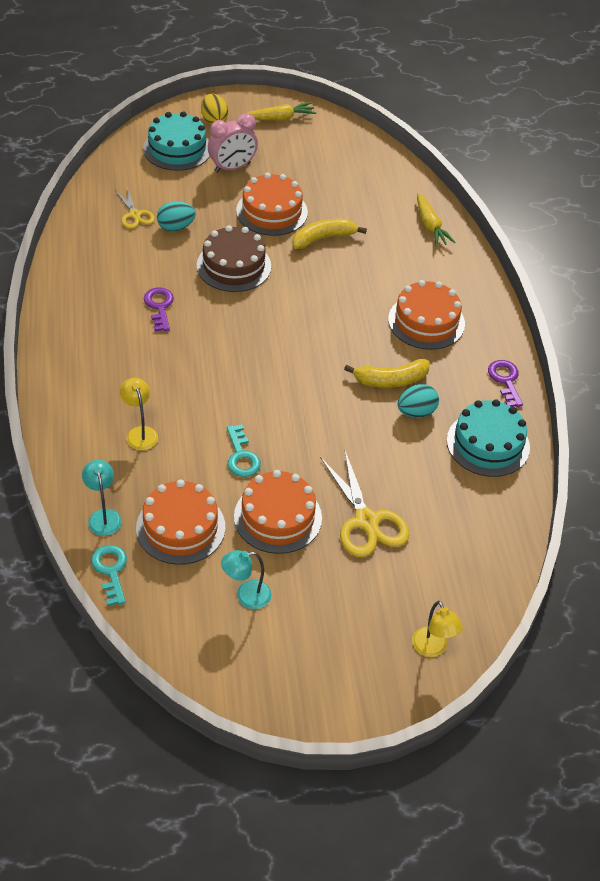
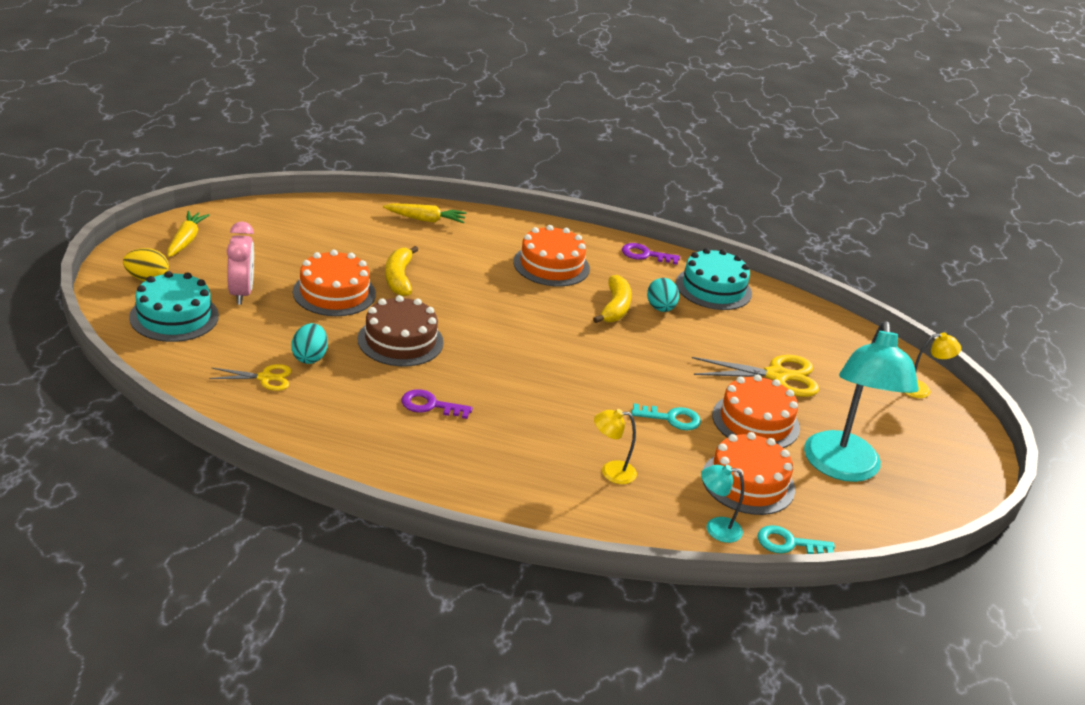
camera: 70 degrees left, 15 degrees down
(246, 596) = (842, 468): turquoise lamp -> turquoise lamp, size x2.28

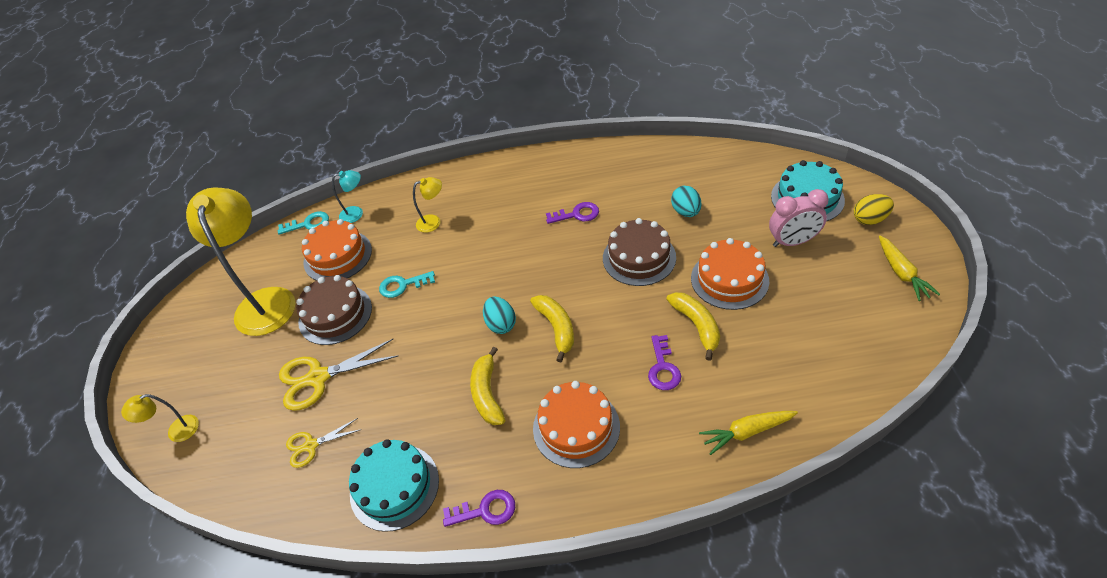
camera: 170 degrees right, 15 degrees up
(241, 293) = (792, 242): pink clock -> pink clock turned 75 degrees counterclockwise
(265, 378) = (696, 183): yellow scissors -> yellow scissors (311, 445)
(453, 267) = (663, 368): none -> purple key
(525, 323) = (557, 328): none -> yellow banana
(660, 308) = (443, 417): turquoise egg -> turquoise egg (501, 324)
(755, 421) = (335, 314): orange cake -> brown cake
(842, 468) = (265, 301): turquoise lamp -> yellow lamp

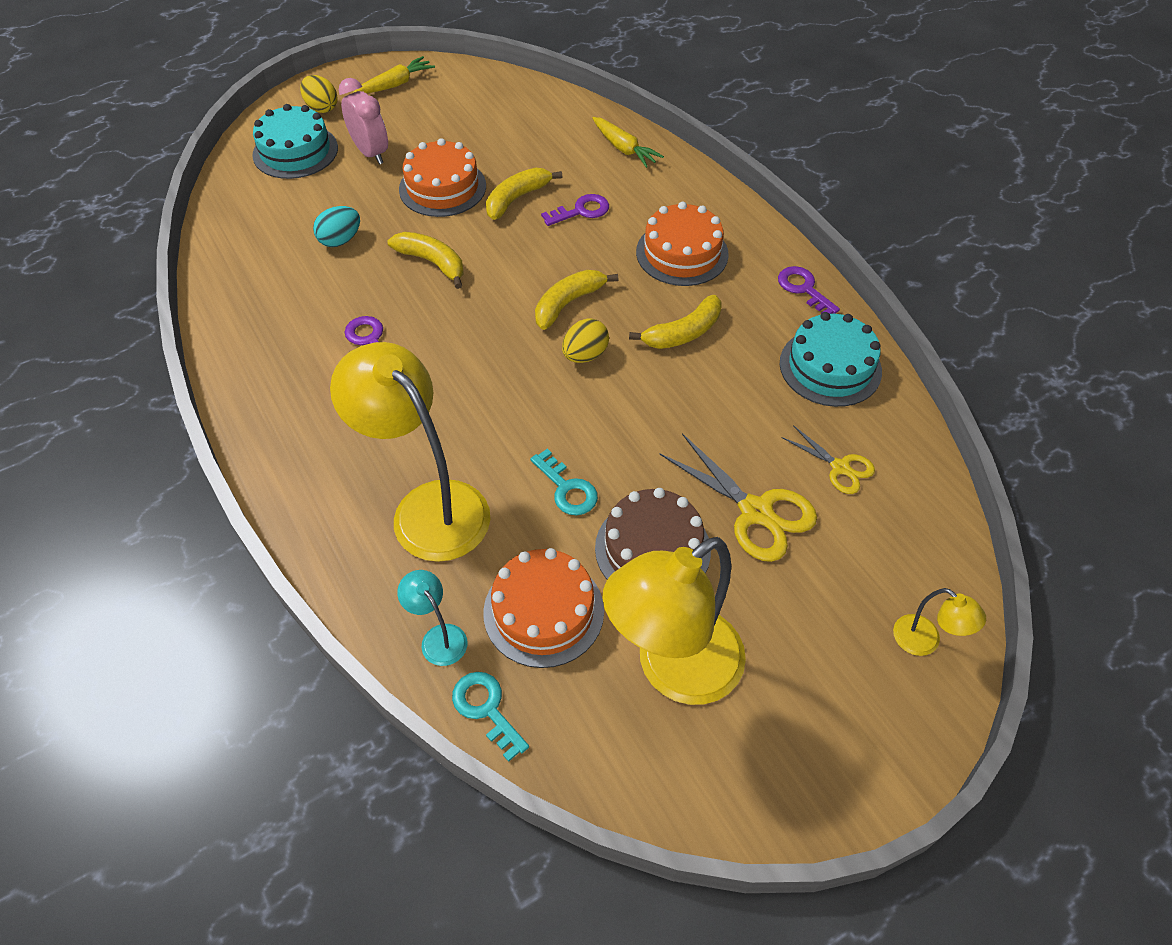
camera: 120 degrees left, 5 degrees up
(433, 222) = (428, 507): yellow lamp -> yellow lamp, size x2.28
(501, 324) = (585, 355): turquoise egg -> yellow egg
(639, 258) = (432, 262): brown cake -> yellow banana

